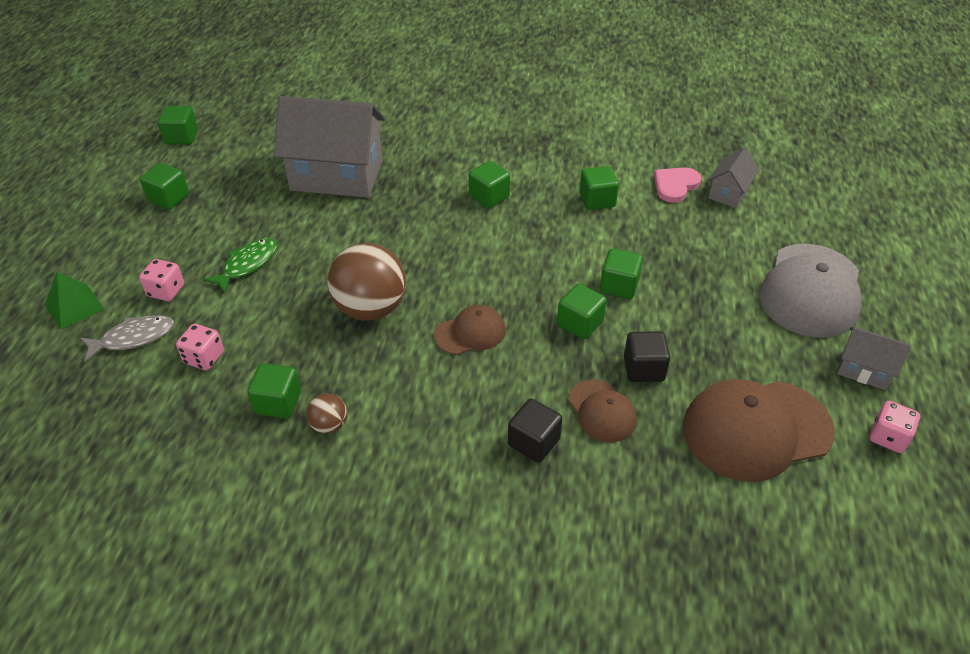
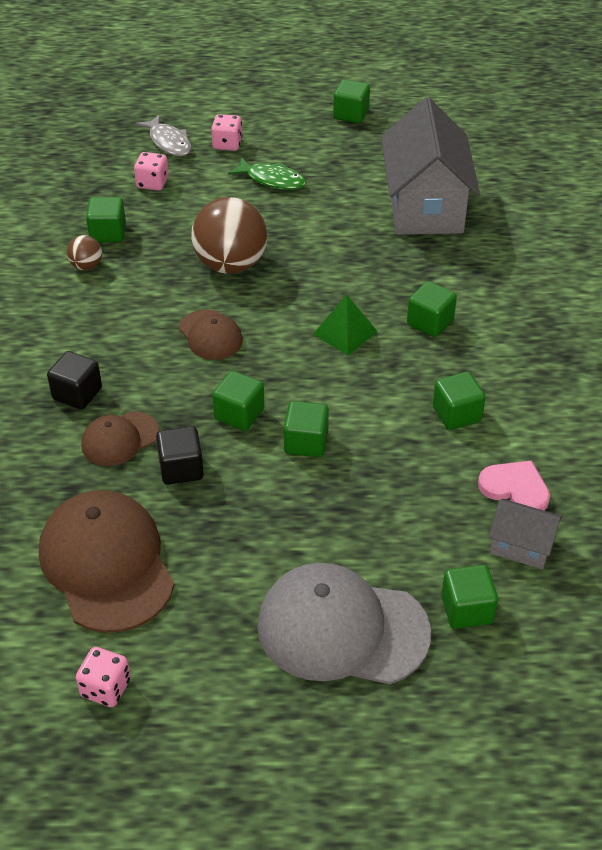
camera: 80 degrees right, 0 degrees up
(74, 306) = (199, 104): green pyramid -> green pyramid (345, 332)
(181, 137) = (447, 98): green cube -> green cube (466, 609)
(864, 370) = (209, 675): grey house -> none

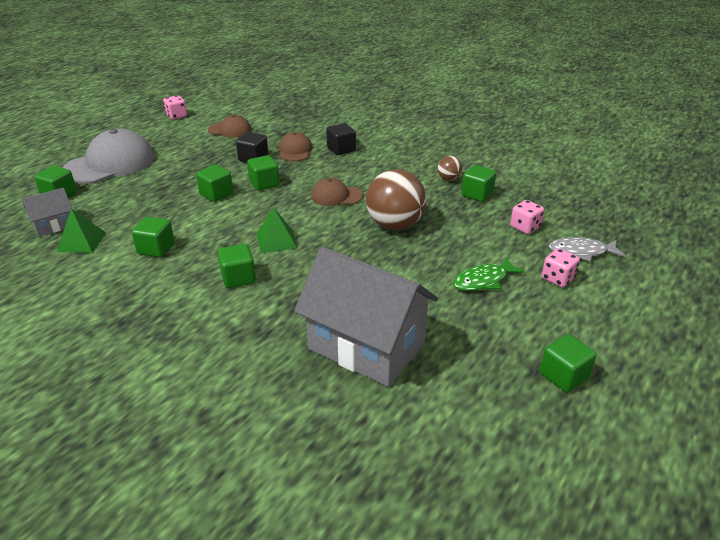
camera: 125 degrees right, 10 degrees down
(107, 564) = (229, 130): brown cap -> brown cap, size x0.53
(515, 488) = (82, 242): pink heart -> green pyramid

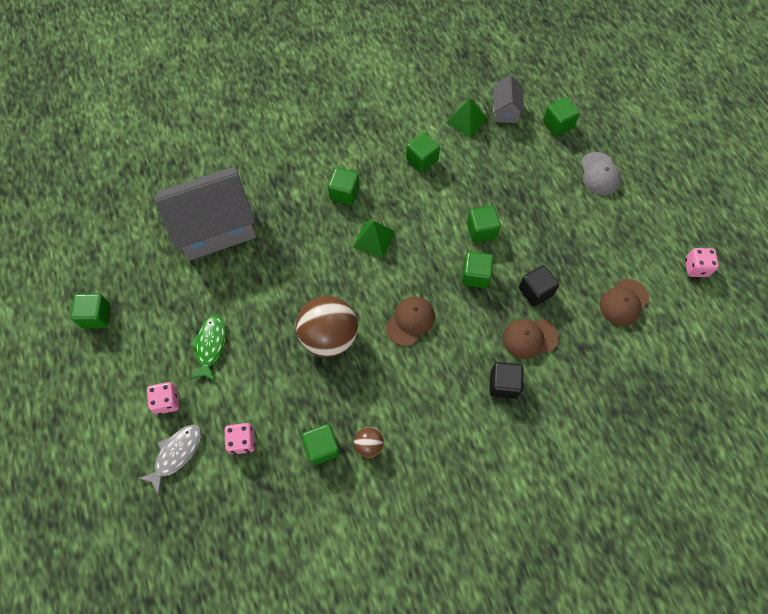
camera: 125 degrees right, 30 degrees up
(110, 164) = (599, 174): grey cap -> grey cap, size x0.53
(295, 151) = (529, 338): brown cap -> brown cap turned 135 degrees clockwise

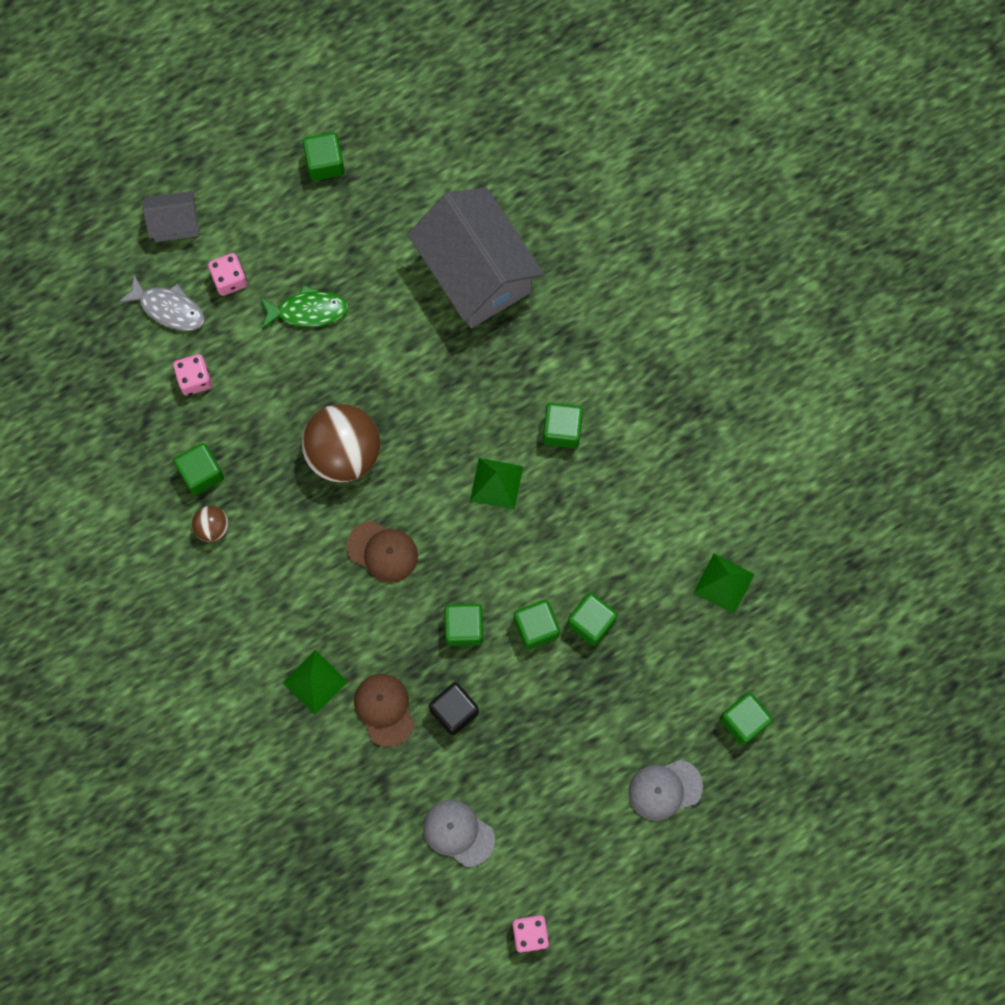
camera: 80 degrees right, 10 degrees up
(422, 160) = (639, 528): green cube -> green cube (591, 622)
(503, 384) = (315, 682): black cube -> green pyramid
(505, 110) = (754, 639): grey house -> grey house (175, 223)
(623, 302) = (458, 833): brown cap -> grey cap

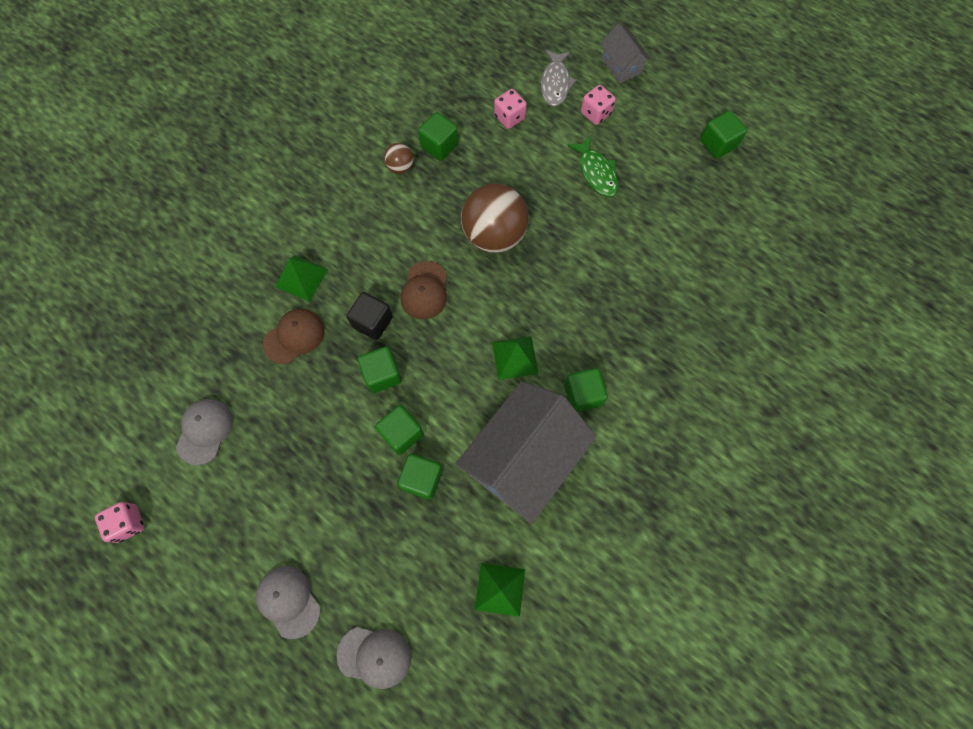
camera: 70 degrees right, 5 degrees down
(454, 711) = (308, 391): black cube -> black cube (372, 322)
(476, 272) = (686, 280): grey house -> grey house (523, 459)
(743, 721) = (374, 656): green cube -> grey cap

